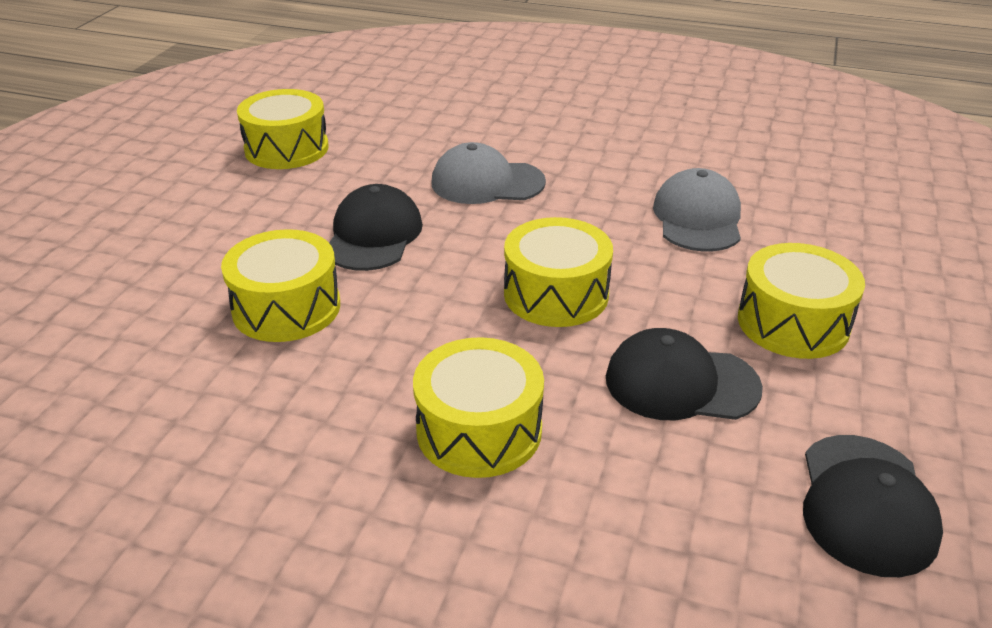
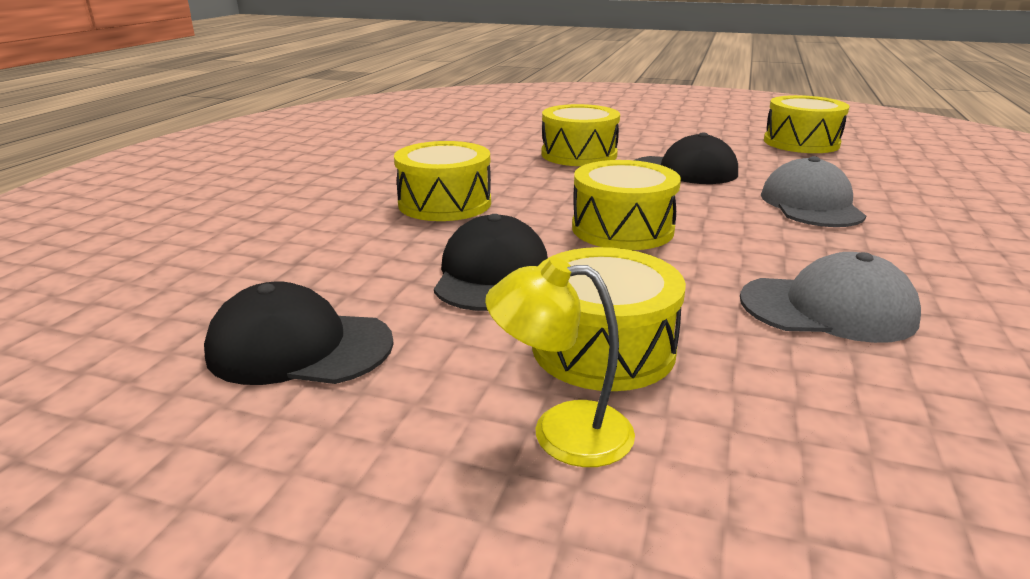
camera: 90 degrees right, 10 degrees down
(904, 347) = (561, 432): none -> yellow lamp

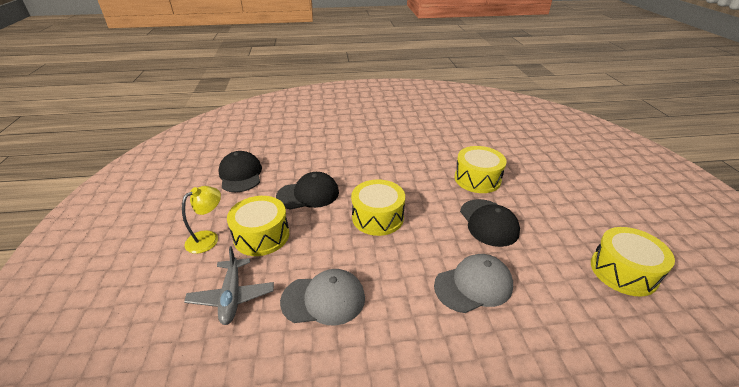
camera: 65 degrees right, 10 degrees up
(444, 203) = (371, 162): yellow drum -> none
(561, 432) = (208, 238): yellow lamp -> yellow lamp turned 60 degrees clockwise
(807, 413) = (232, 296): none -> grey plane
(828, 309) = (324, 299): grey cap -> grey cap turned 75 degrees counterclockwise

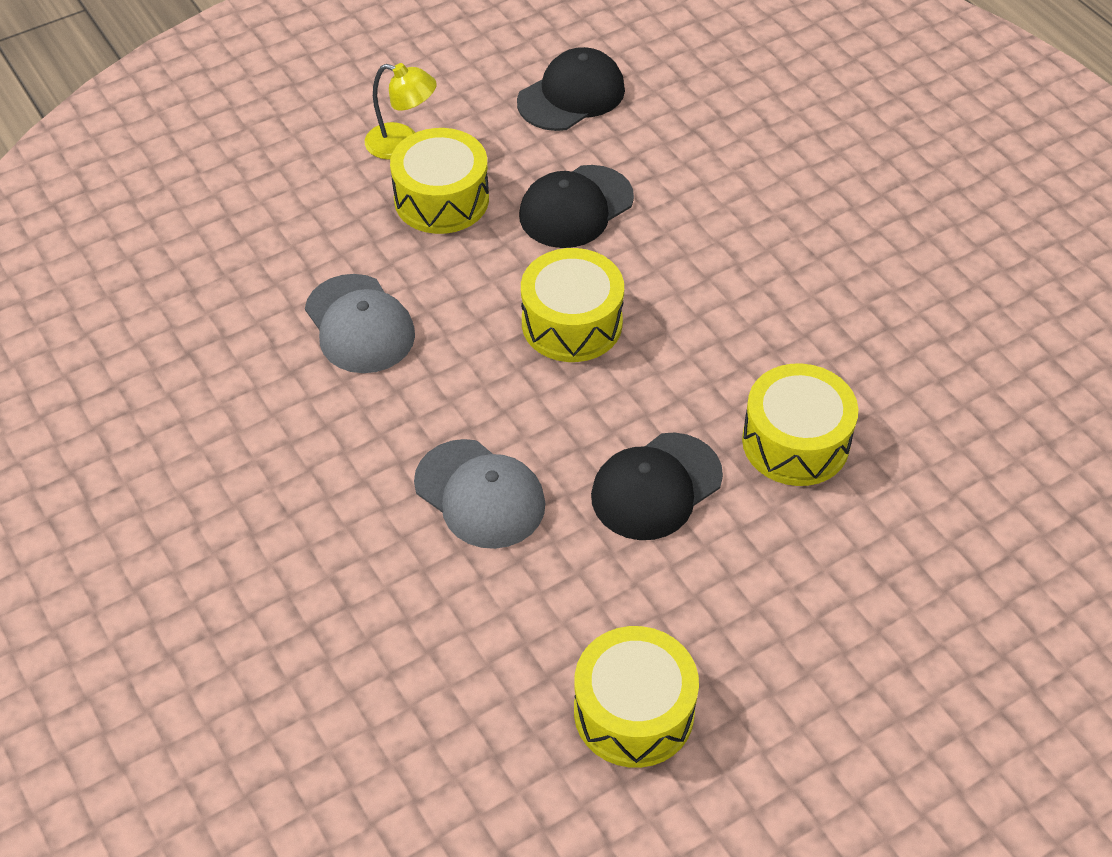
camera: 65 degrees right, 15 degrees up
(232, 296) = (315, 228): grey plane -> none
(308, 194) = (575, 207): black cap -> black cap turned 90 degrees clockwise

